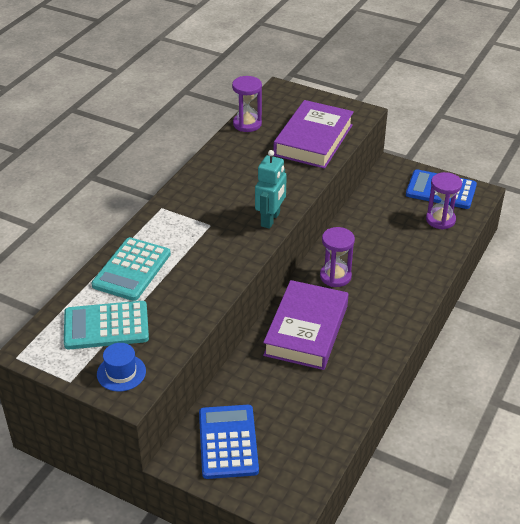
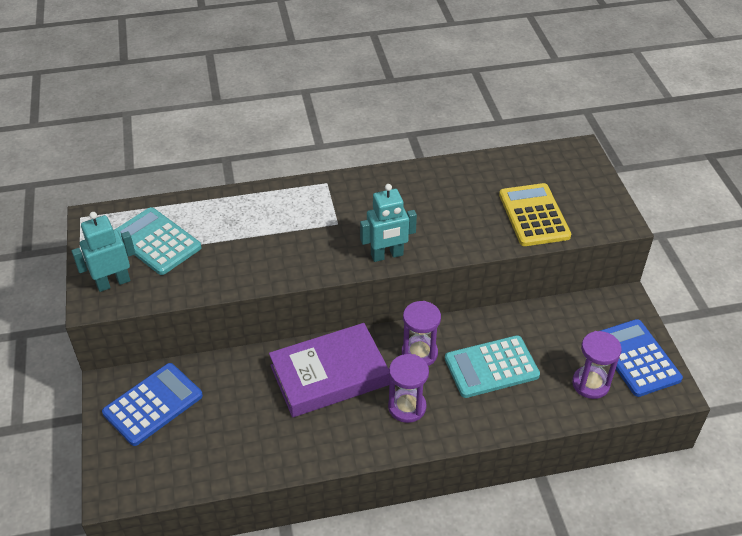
camera: 50 degrees right, 5 degrees up
(121, 373) = (113, 282): blue hat -> turquoise robot
(132, 269) = (234, 214): turquoise calculator -> turquoise calculator (491, 367)
(247, 124) = (501, 161): purple hourglass -> purple hourglass (407, 407)
(313, 140) = (534, 215): purple book -> yellow calculator

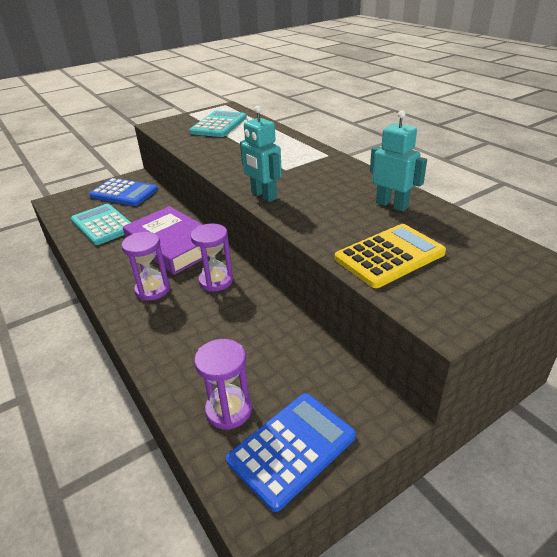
camera: 70 degrees right, 10 degrees down
(113, 282) = (175, 125): turquoise robot -> turquoise robot (392, 205)
(491, 367) = (219, 327): turquoise calculator -> turquoise calculator (103, 225)

